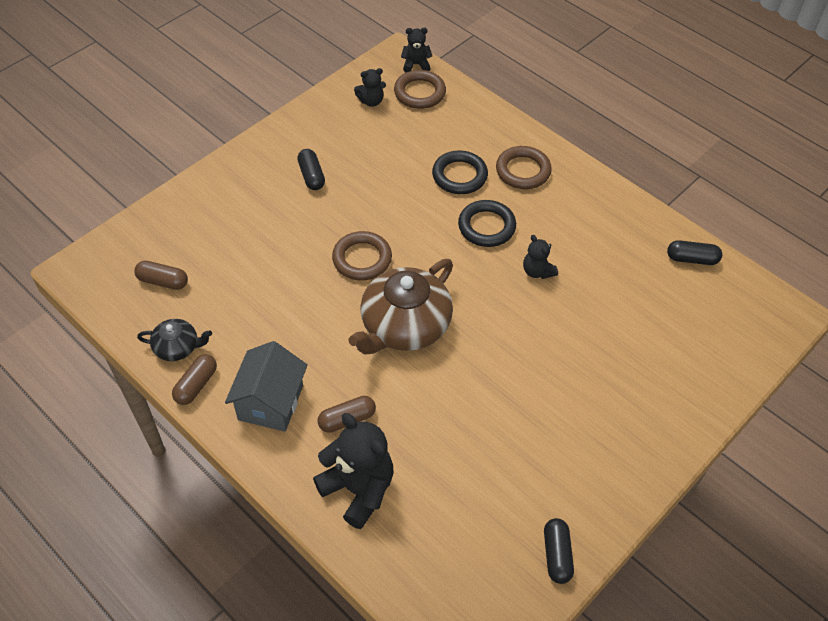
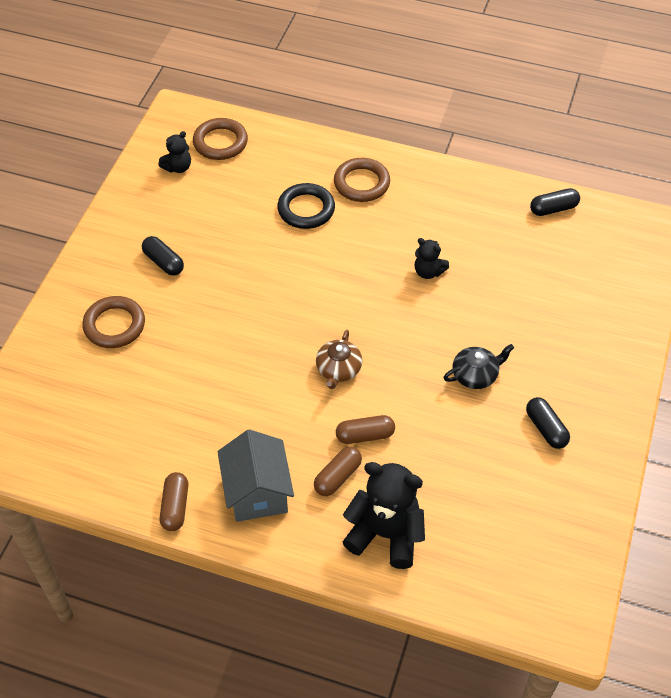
camera: 25 degrees left, 0 degrees up
(163, 281) = (78, 422): brown capsule -> brown capsule (365, 435)
(177, 347) = (133, 479): black teapot -> black teapot (475, 375)
(362, 259) = (261, 323): brown ring -> brown ring (114, 325)
(404, 325) = (338, 369): brown teapot -> brown teapot, size x0.50
(416, 65) = (200, 116): black teddy bear -> none
(486, 226) = (359, 248): black ring -> none
(557, 555) = (586, 513): black capsule -> black capsule (546, 428)

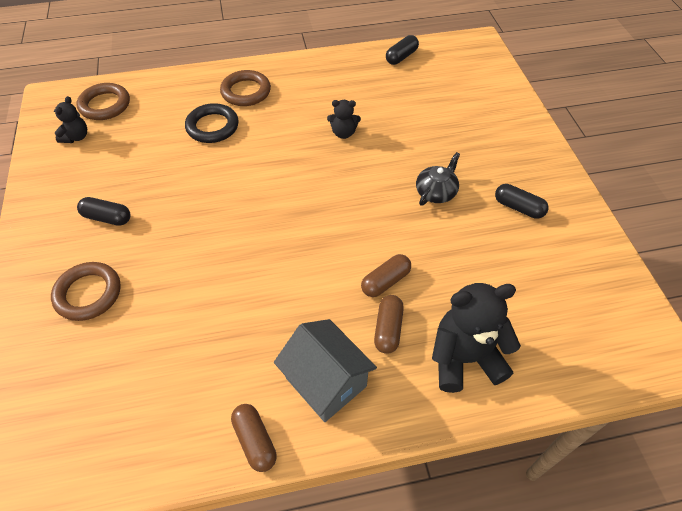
camera: 30 degrees left, 0 degrees up
(338, 369) = (324, 237): brown teapot -> none

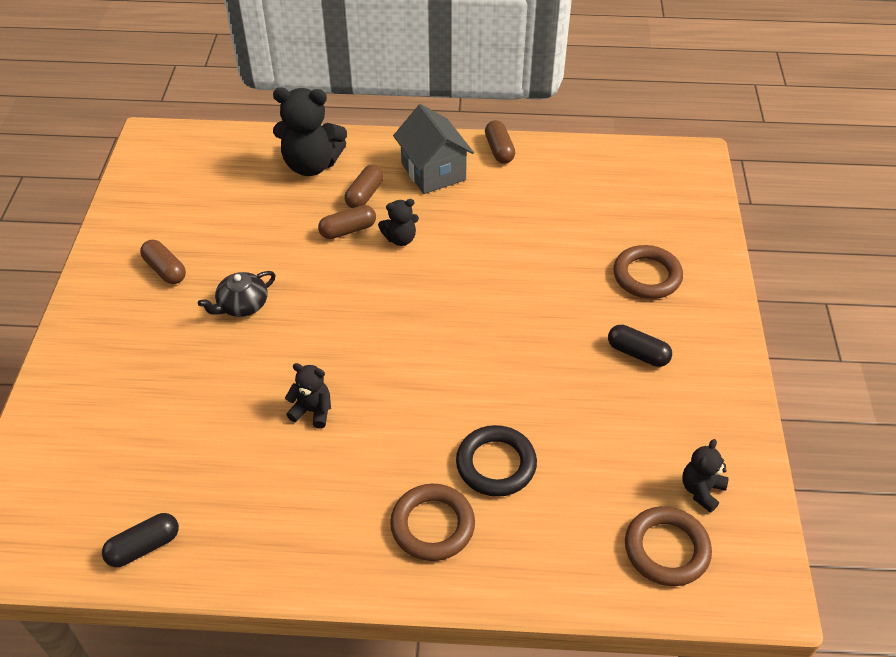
camera: 165 degrees left, 5 degrees down
(332, 283) = (400, 239): none -> black teddy bear
(518, 207) = (165, 270): black capsule -> brown capsule

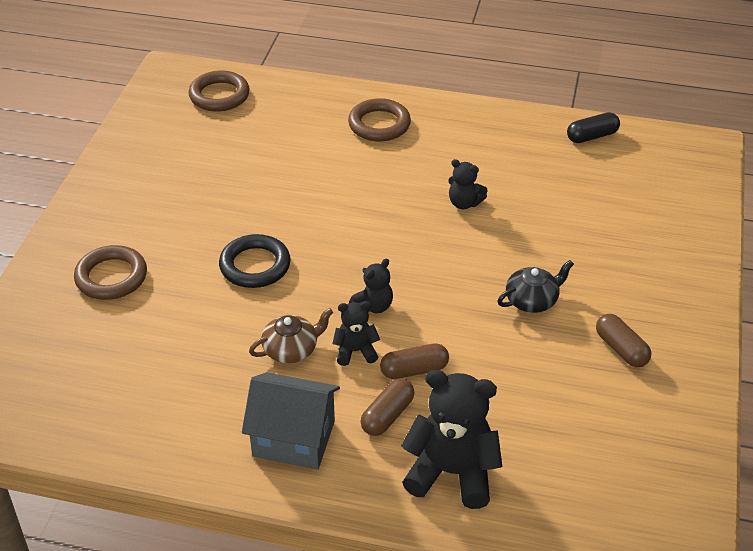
camera: 170 degrees left, 5 degrees down
(433, 172) = (294, 438): grey house -> grey house turned 60 degrees counterclockwise
(456, 233) = (291, 349): none -> brown teapot
(496, 464) = (320, 152): black ring -> black ring (255, 265)
(499, 150) = (196, 461): brown capsule -> none
(637, 353) = (164, 211): black capsule -> none
(701, 490) = (174, 121): black teddy bear -> black teddy bear (373, 306)

